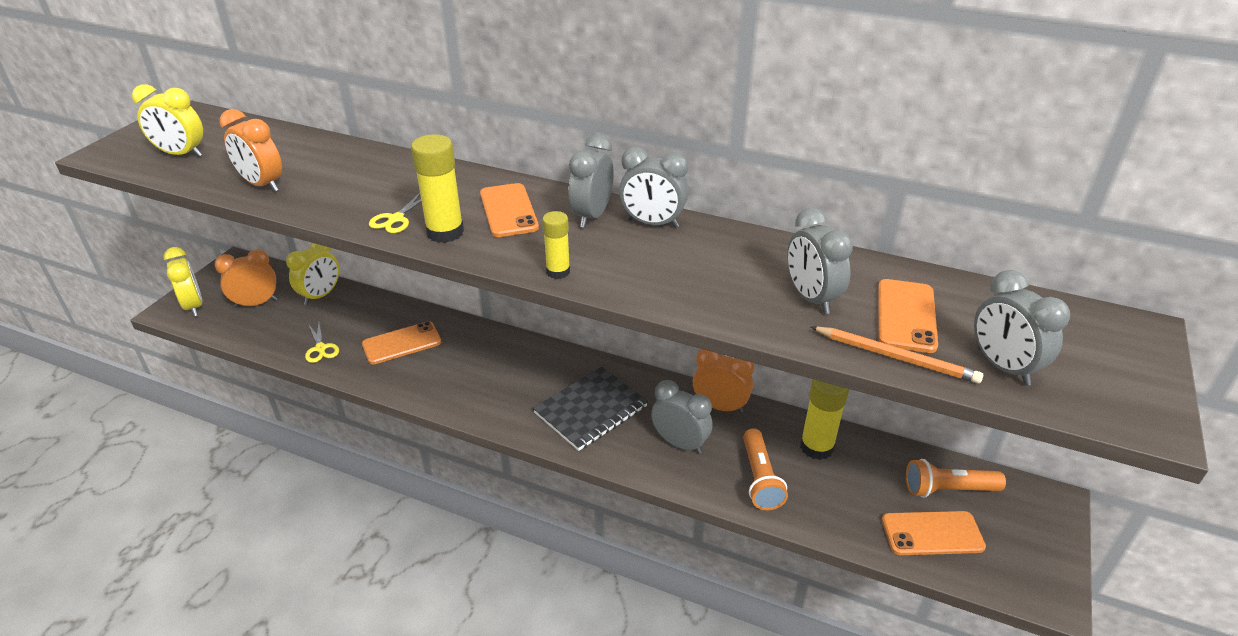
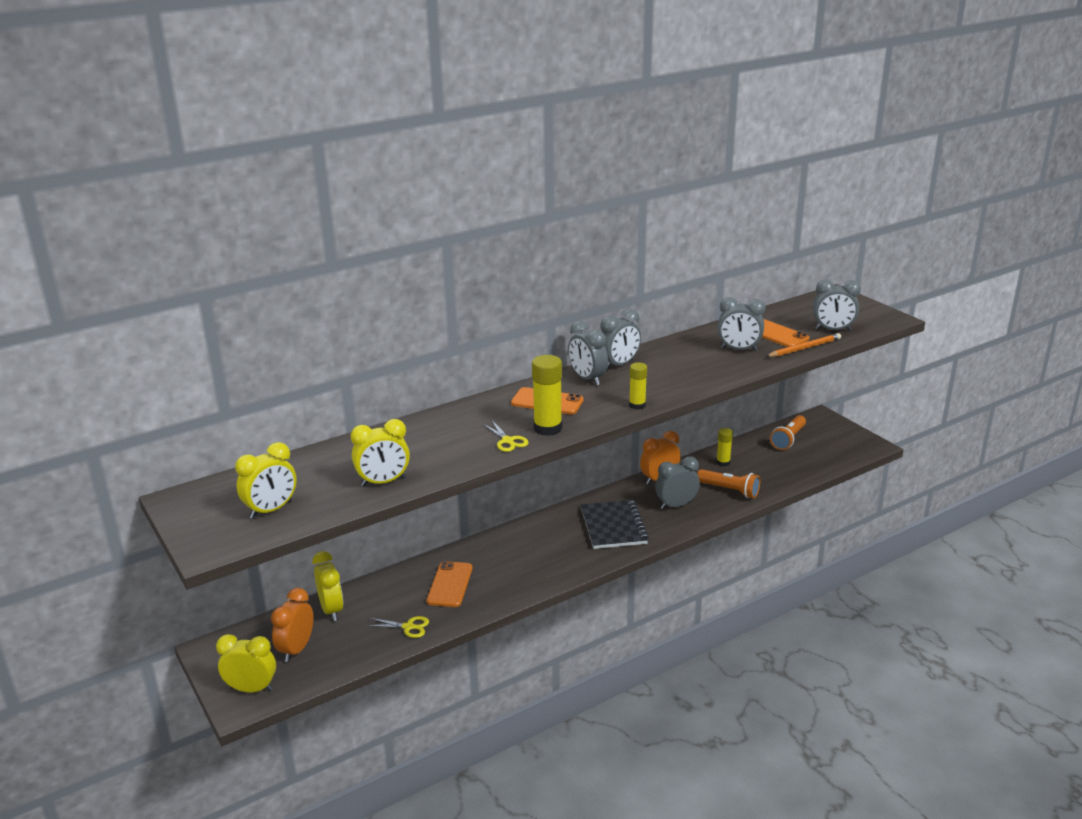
camera: 55 degrees left, 10 degrees down
(262, 185) = (383, 482): orange clock -> yellow clock
(816, 447) = (723, 462): yellow glue stick -> yellow glue stick, size x0.61
(932, 533) = (812, 457): orange phone -> none

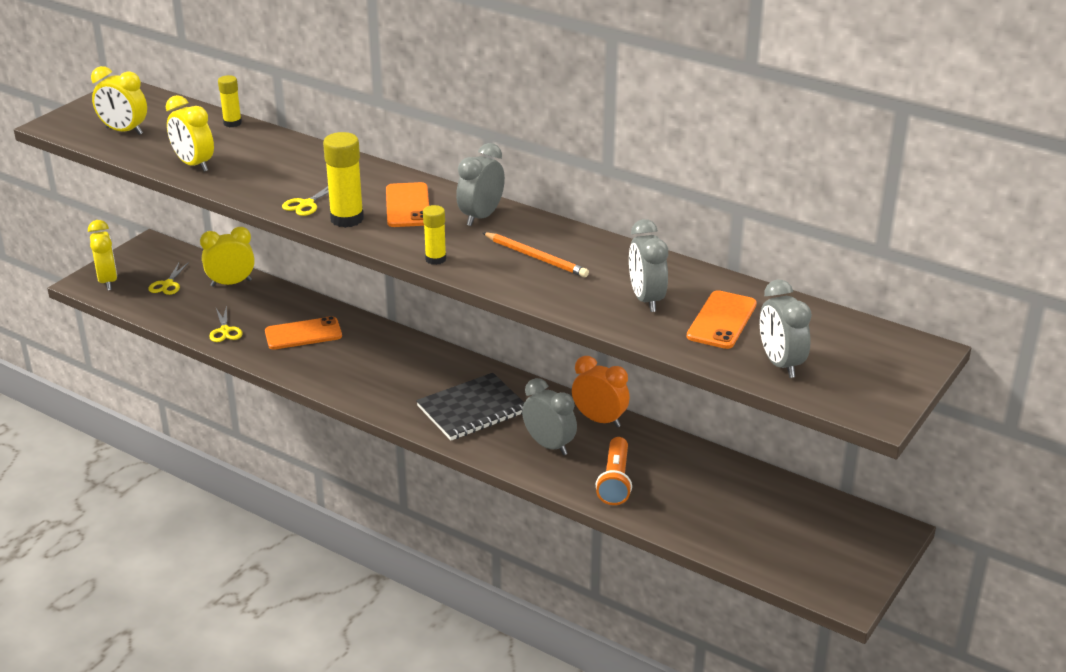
camera: 65 degrees right, 5 degrees up
(296, 649) = (167, 284): orange clock -> yellow scissors
(331, 610) = (231, 283): yellow clock -> yellow clock turned 150 degrees counterclockwise
(619, 365) = (533, 228): grey clock -> none
(723, 462) = (681, 463): yellow glue stick -> yellow glue stick (232, 123)
(788, 439) = (794, 510): orange flashlight -> none
(804, 348) = (694, 348): orange pencil -> orange pencil (536, 257)

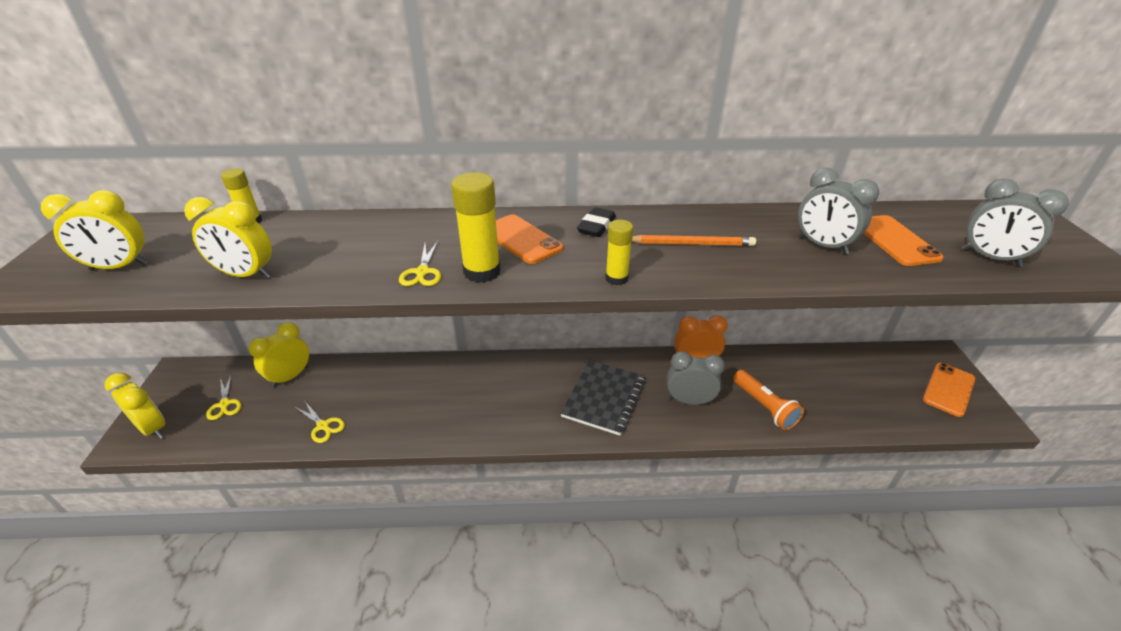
camera: 35 degrees left, 5 degrees up
(303, 334) = (400, 396): orange phone -> orange phone (948, 389)
(481, 217) = (596, 226): grey clock -> black eraser

